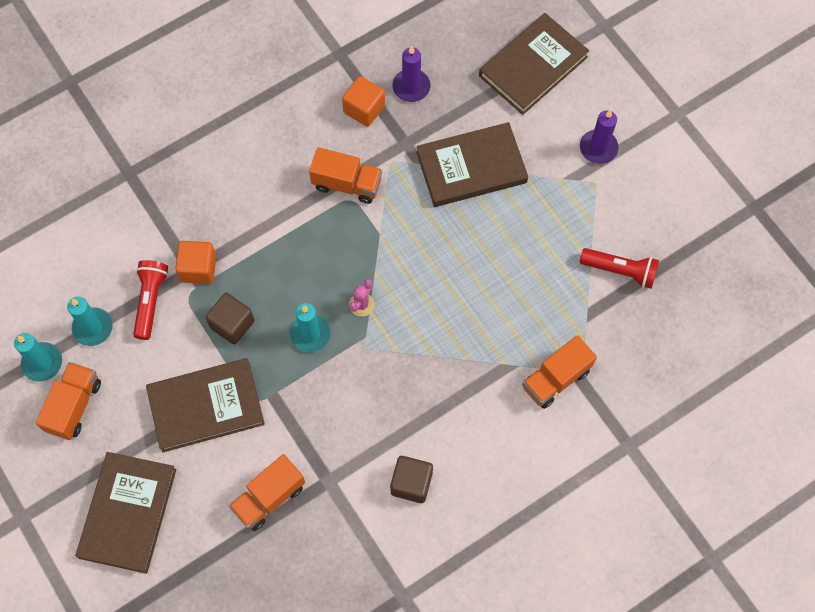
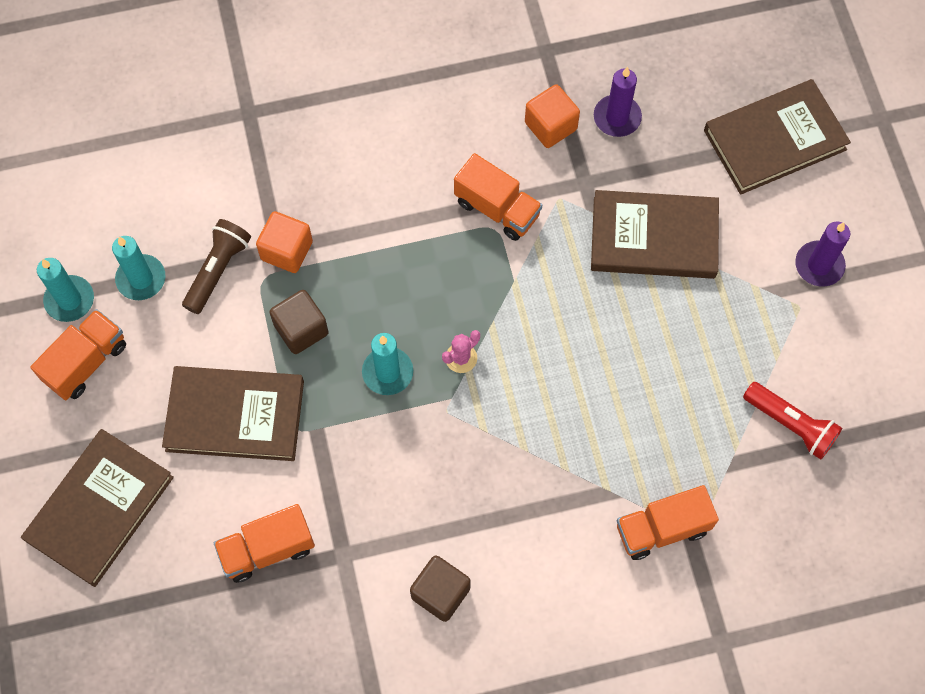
camera: 20 degrees right, 0 degrees up
(150, 301) = (218, 270): red flashlight -> brown flashlight

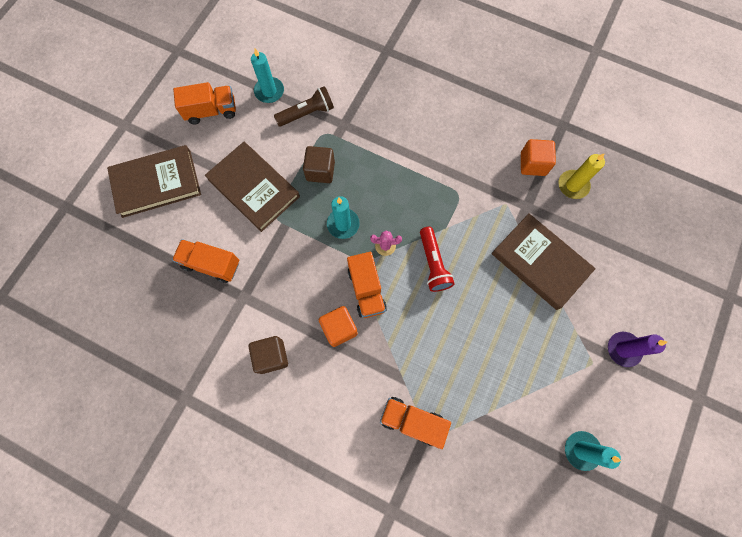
camera: 40 degrees right, 5 degrees up
(69, 300) = (230, 77): turquoise candle -> turquoise candle (581, 450)
(287, 251) = (347, 128): orange cube -> orange cube (339, 328)
(497, 208) = (469, 185): orange truck -> orange truck (366, 290)
(617, 117) = (573, 185): purple candle -> yellow candle
(775, 140) = (654, 262): brown book -> none
(790, 424) = (532, 424): red flashlight -> red flashlight (433, 264)

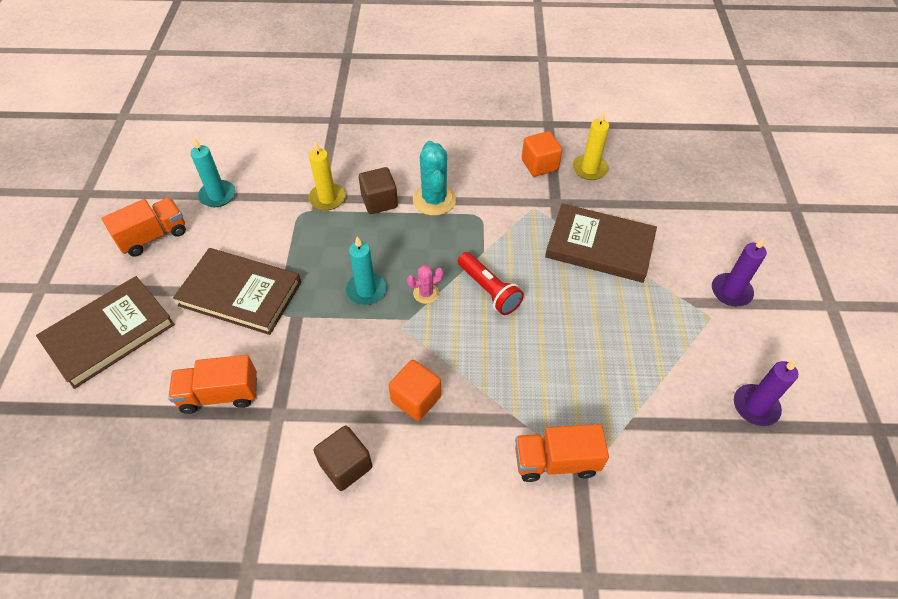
camera: 25 degrees left, 20 degrees down
(307, 113) = (272, 201): brown flashlight -> none
(320, 171) = (314, 249): brown cube -> brown cube (379, 201)
(349, 128) = (327, 198): none -> yellow candle
(366, 290) = (427, 345): orange truck -> none
(430, 163) = (434, 200): none -> turquoise cactus
(581, 450) = (755, 406): turquoise candle -> purple candle

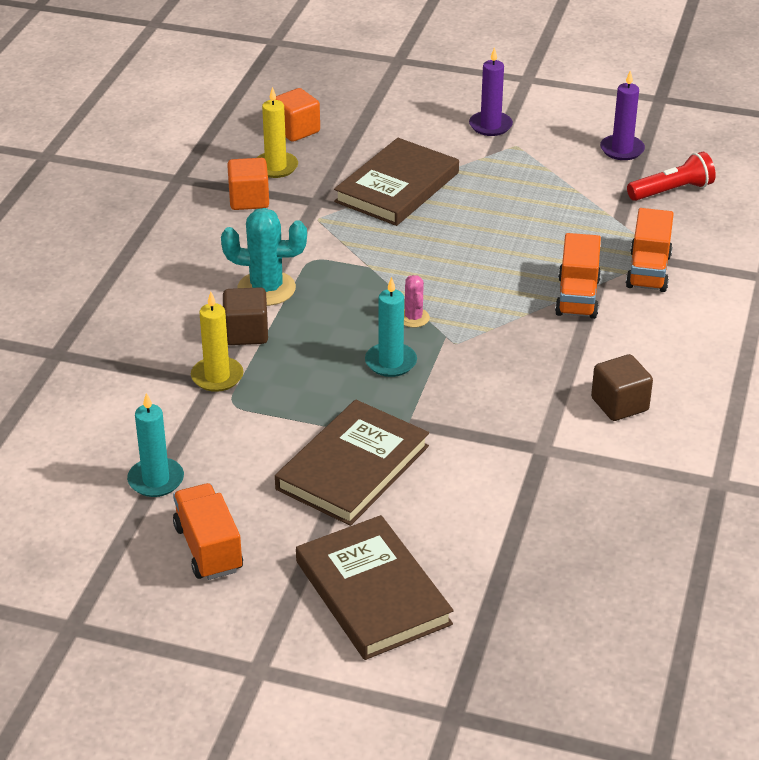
camera: 75 degrees left, 15 degrees down
(220, 394) = (502, 493): orange truck -> orange truck (577, 297)
(416, 399) = (553, 346): orange cube -> orange cube (296, 130)
(489, 290) = (427, 273): red flashlight -> red flashlight (672, 191)

